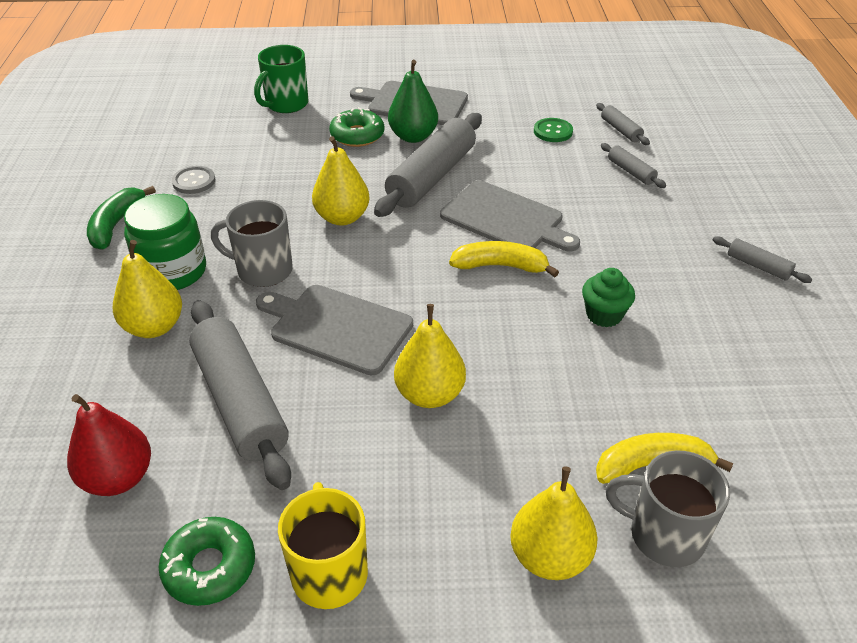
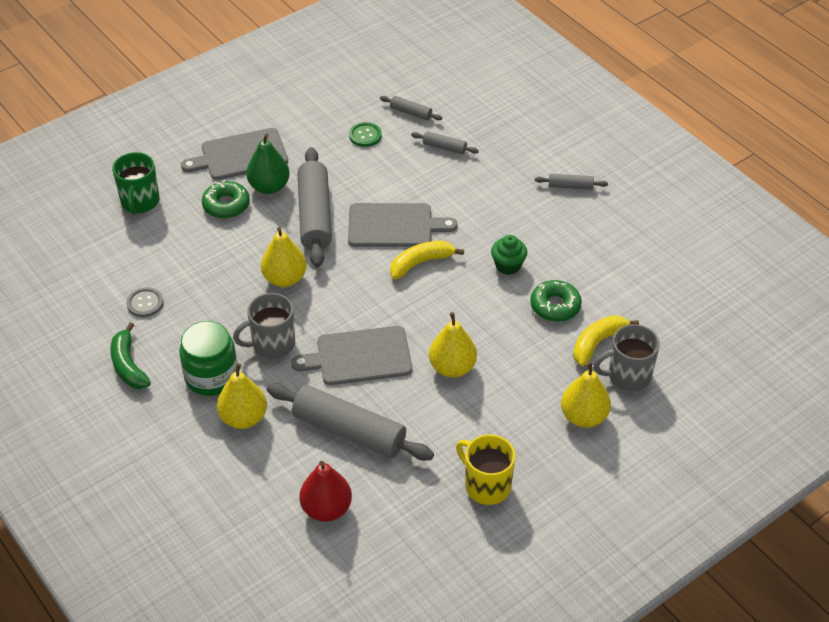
camera: 35 degrees left, 5 degrees up
(210, 567) = (425, 519): green donut -> green donut (555, 306)

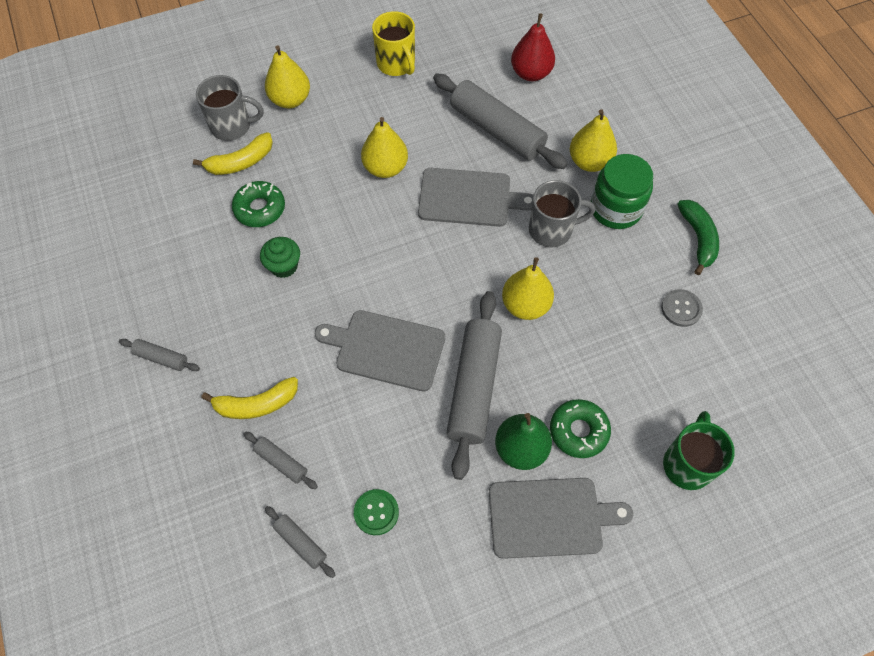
camera: 165 degrees left, 15 degrees up
(420, 263) = (374, 291): yellow banana -> yellow banana (256, 404)

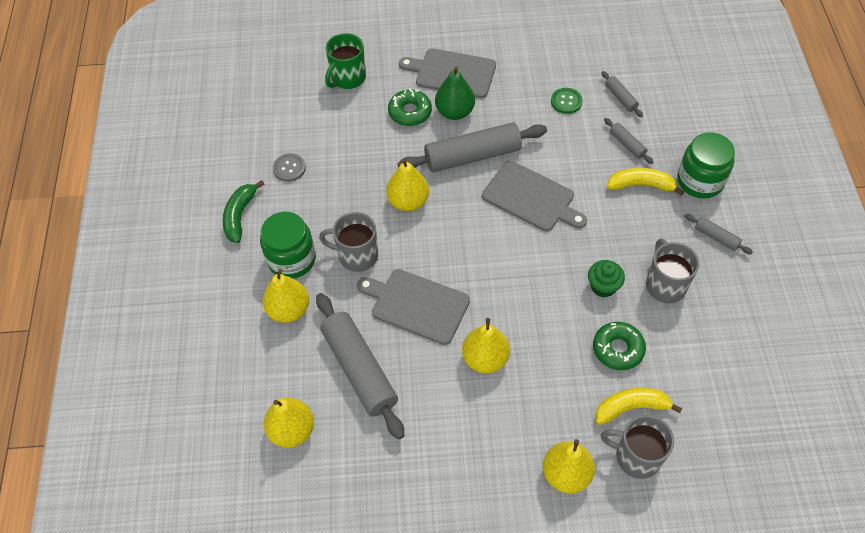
camera: 160 degrees left, 5 degrees down
(182, 431) = (700, 181): none -> green jar
(217, 285) = (665, 285): none -> grey mug
(396, 64) = (434, 489): yellow mug -> none
(474, 387) = (472, 156): grey rolling pin -> grey rolling pin turned 45 degrees clockwise
(531, 73) = (292, 430): red pear -> yellow pear

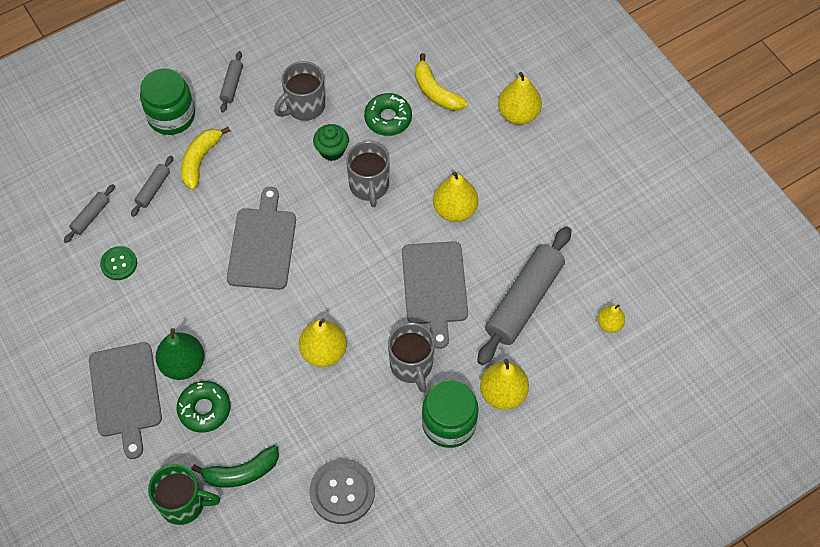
camera: 120 degrees left, 5 degrees up
(240, 216) = (427, 505): green banana -> green banana (241, 472)
(289, 168) = (342, 492): grey button -> grey button, size x1.65
(292, 430) = (609, 324): yellow pear -> yellow pear, size x0.59
(472, 156) = (235, 319): grey rolling pin -> none
(636, 457) = (475, 75): grey mug -> grey mug (369, 186)
(641, 185) = (200, 160): yellow banana -> yellow banana turned 45 degrees clockwise

